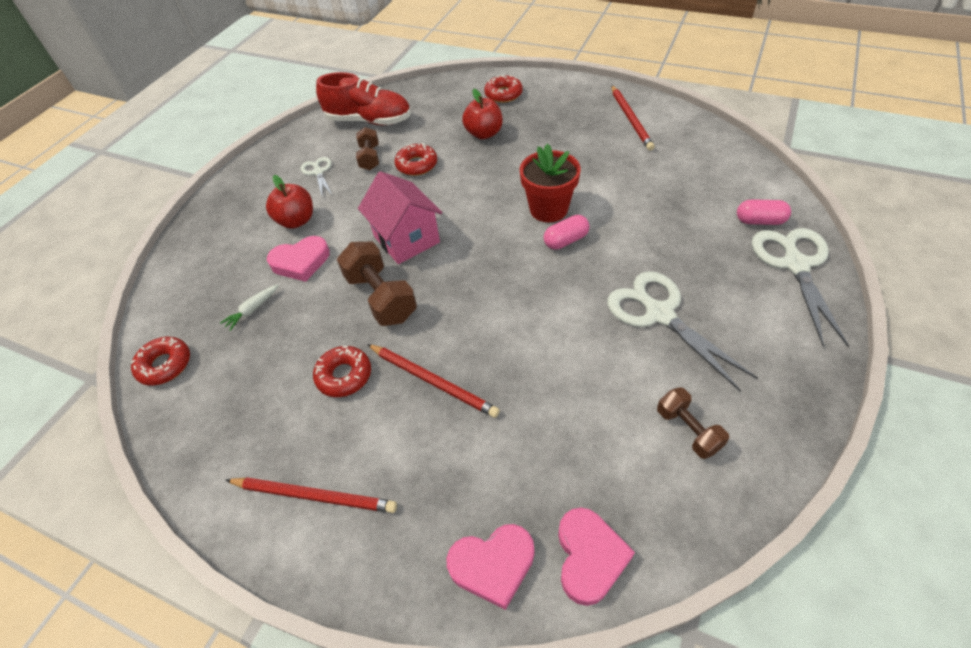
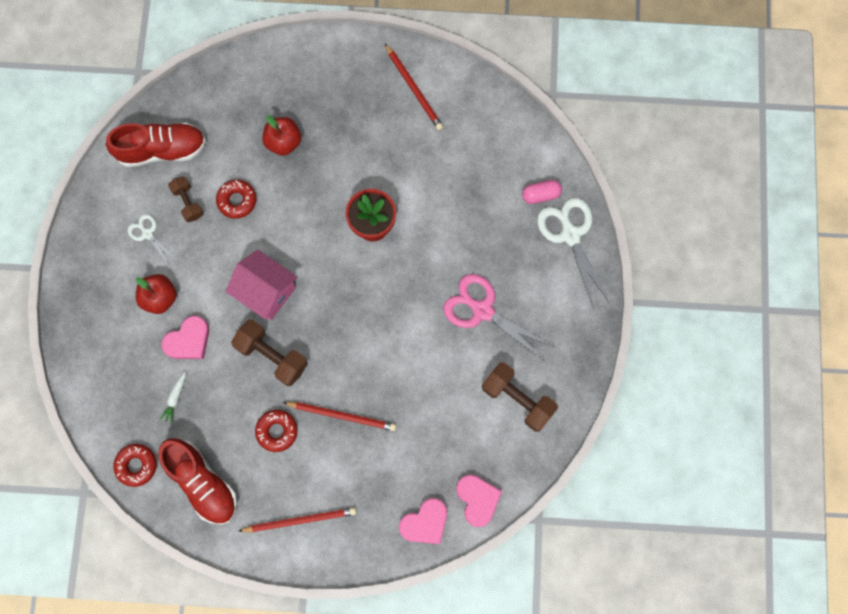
camera: 25 degrees left, 25 degrees up
(223, 407) = (202, 482): none -> red shoe
(503, 94) = (282, 77): red donut -> none
(566, 240) = (396, 257): pink capsule -> none
(660, 314) = (483, 310): white scissors -> pink scissors
(688, 430) = (517, 399): brown dumbbell -> brown dumbbell, size x1.64

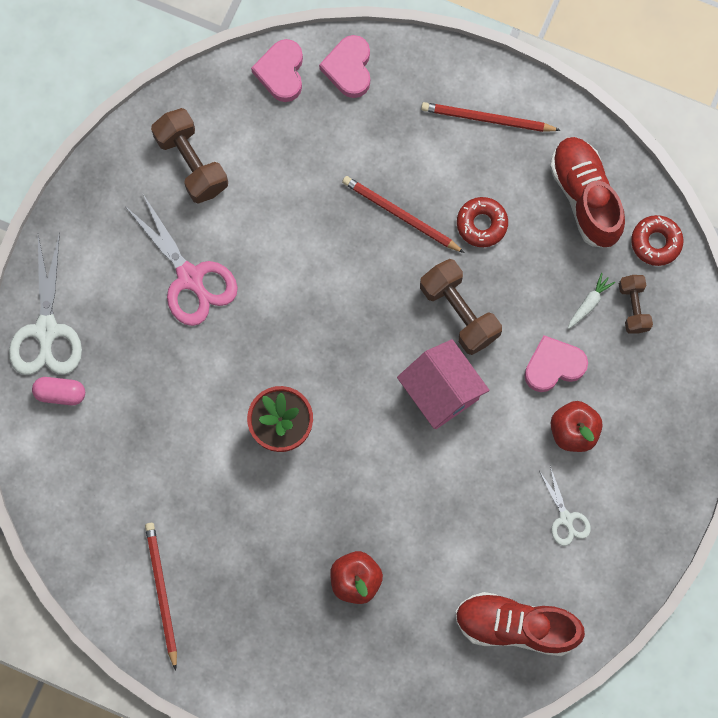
camera: 160 degrees left, 0 degrees up
(188, 202) = (503, 542): brown dumbbell -> brown dumbbell (633, 307)
(237, 200) = (440, 522): red donut -> none
(425, 523) = (349, 68): pink heart -> pink heart turned 75 degrees counterclockwise

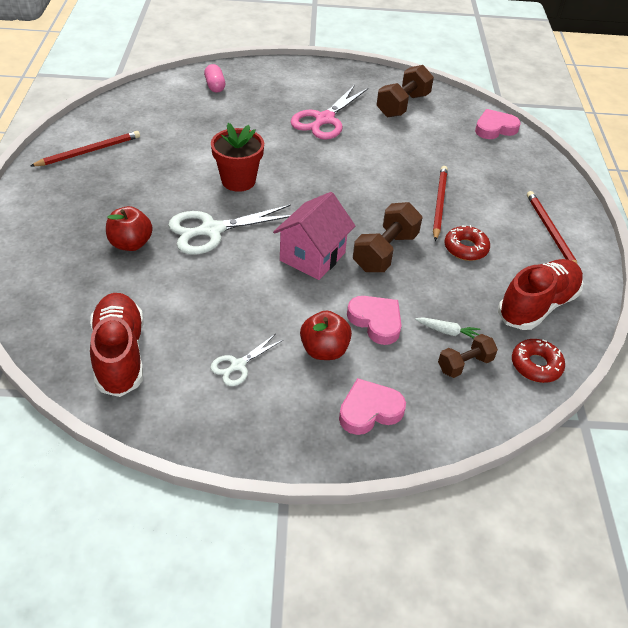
camera: 65 degrees right, 30 degrees down
(46, 330) = (254, 74): white scissors -> white scissors (212, 230)
(349, 68) = (525, 156): pink heart -> pink heart (369, 410)

